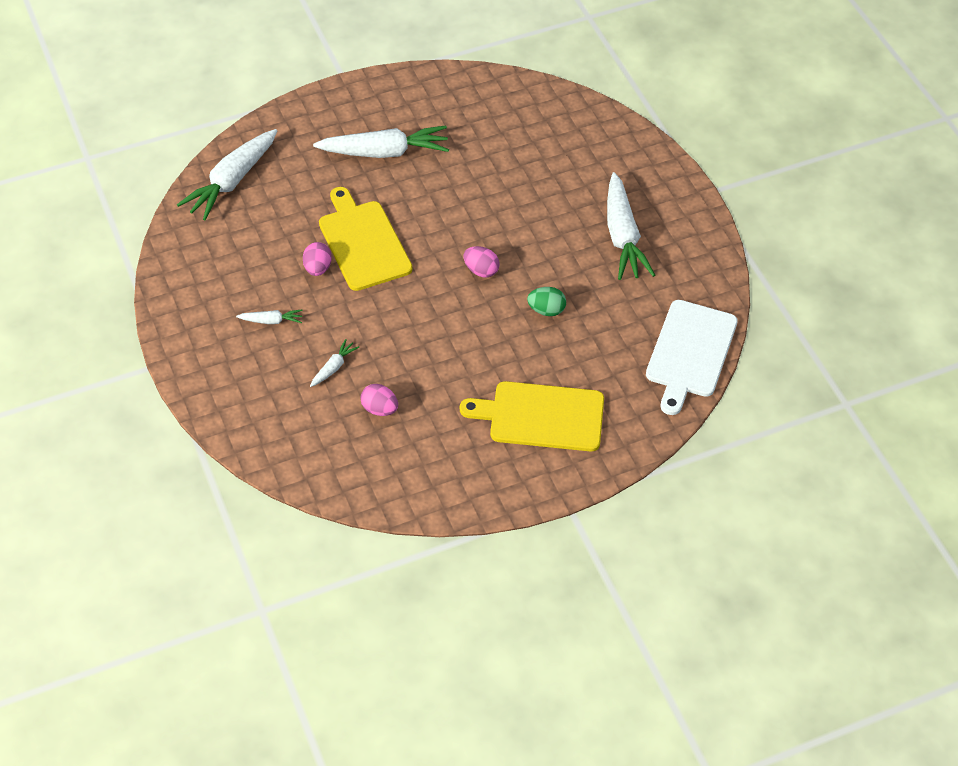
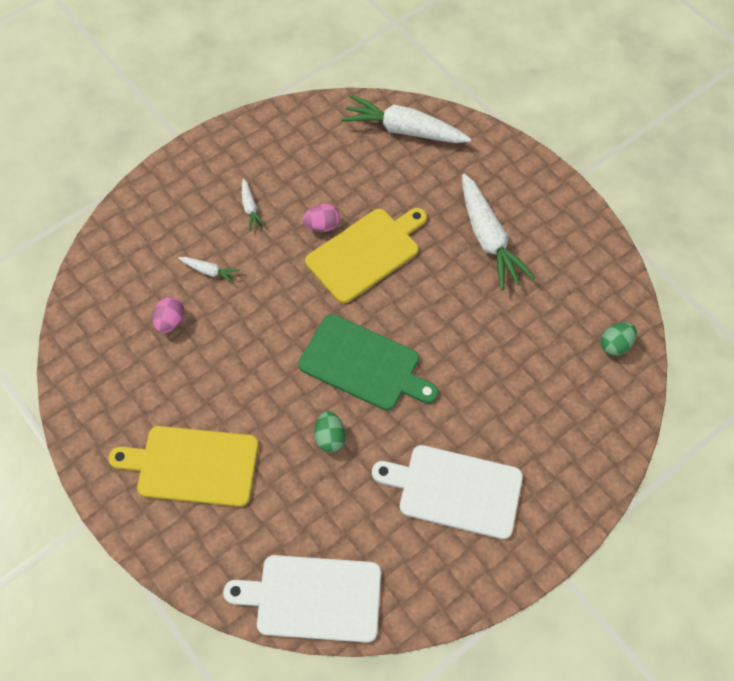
camera: 75 degrees right, 10 degrees up
(481, 270) = (363, 364): pink egg -> green cutting board
(524, 100) = (615, 345): none -> green egg
(541, 416) = (193, 466): yellow cutting board -> yellow cutting board turned 75 degrees counterclockwise
(623, 237) = (455, 490): white carrot -> white cutting board

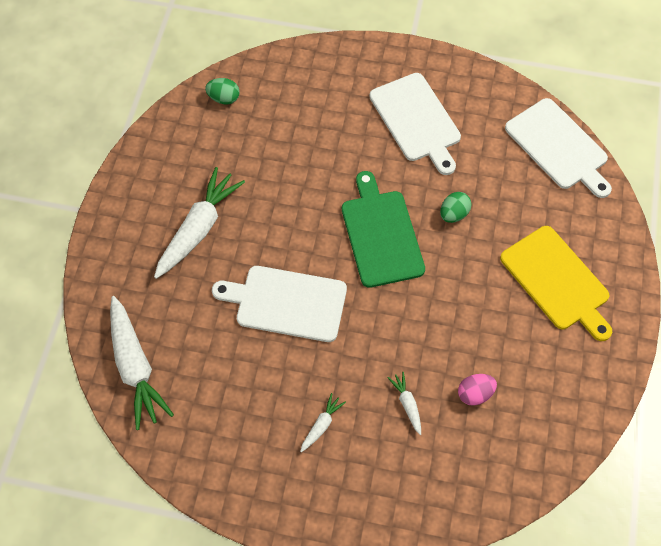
camera: 130 degrees left, 0 degrees up
(322, 225) = (289, 354): pink egg -> none
(365, 253) = (287, 303): yellow cutting board -> white cutting board

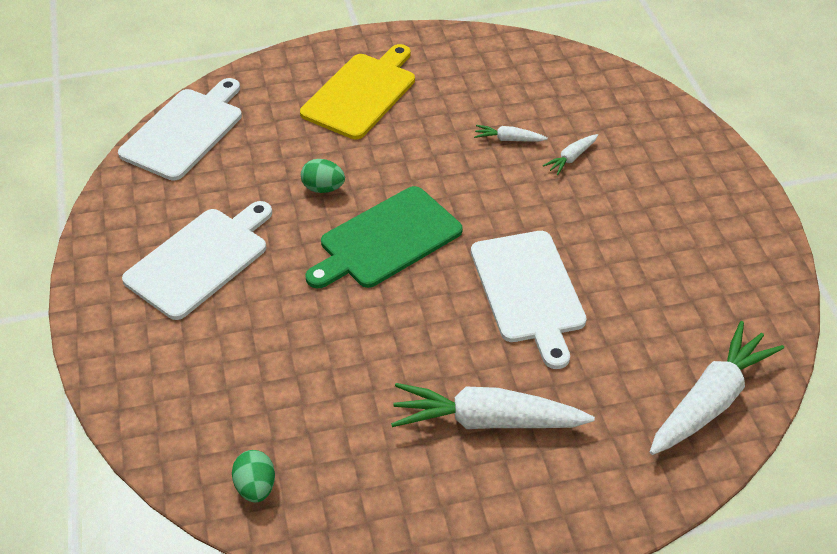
camera: 115 degrees left, 15 degrees down
(321, 425) = (642, 212): white carrot -> white carrot (508, 139)
(475, 394) = (524, 116): pink egg -> none

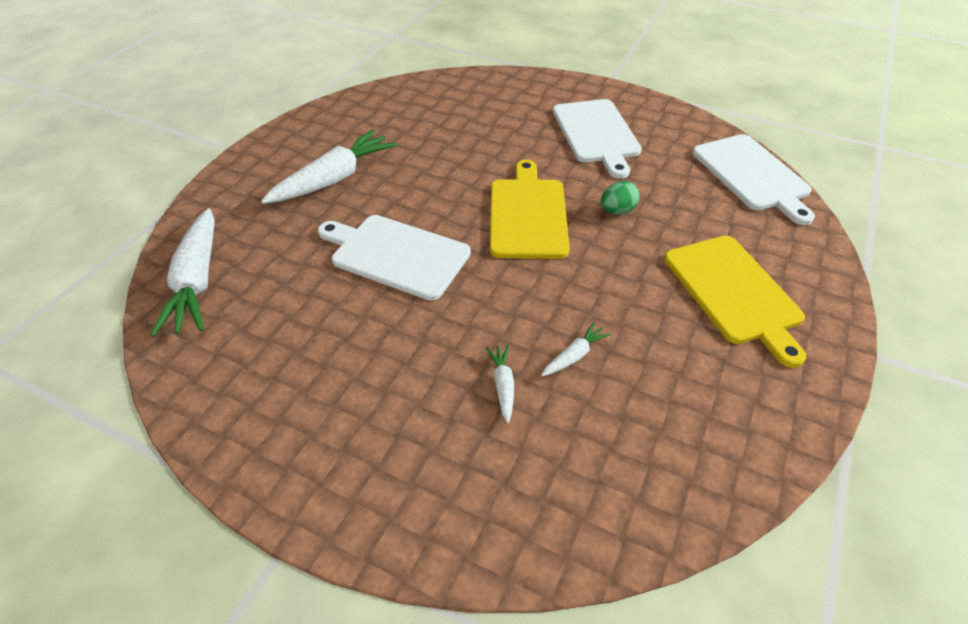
camera: 130 degrees right, 0 degrees up
(256, 487) = (409, 94): green egg -> none
(387, 240) = (527, 214): green cutting board -> yellow cutting board

